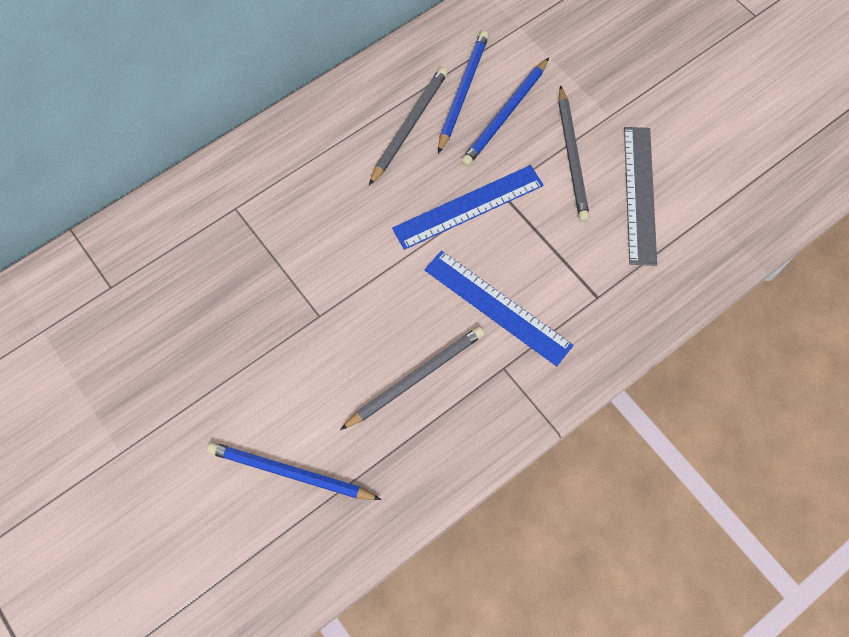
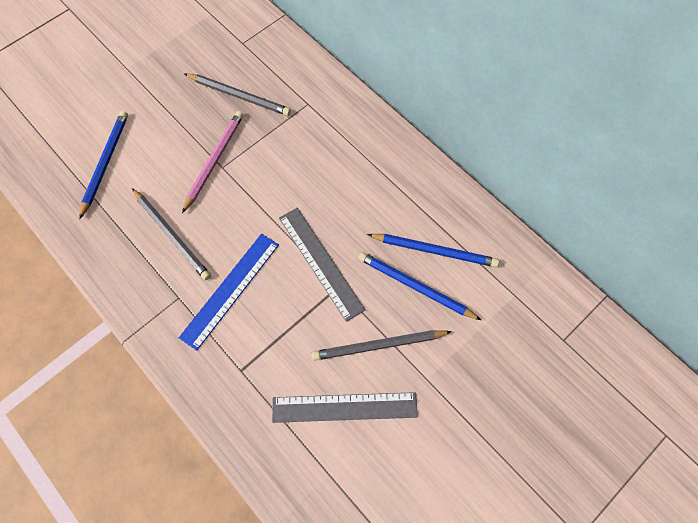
camera: 85 degrees right, 0 degrees up
(307, 325) = (214, 160): none -> pink pencil
(409, 125) = (394, 212): grey pencil -> grey pencil (239, 96)
(468, 206) = (321, 262): blue ruler -> grey ruler

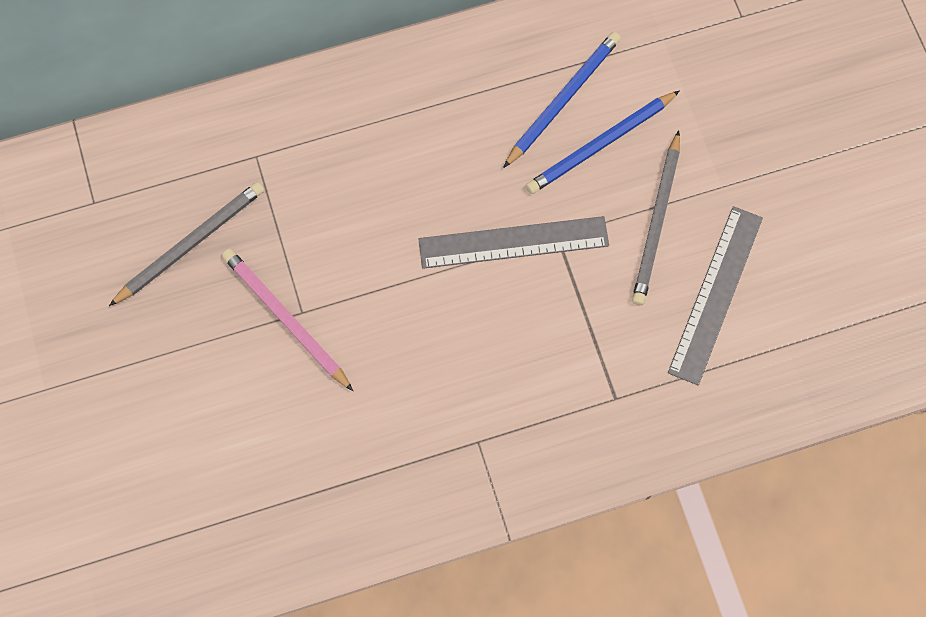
camera: 65 degrees left, 5 degrees up
(105, 163) = (209, 475): blue pencil -> none
(172, 235) = (379, 418): grey pencil -> none
(230, 290) = (498, 371): blue ruler -> none

